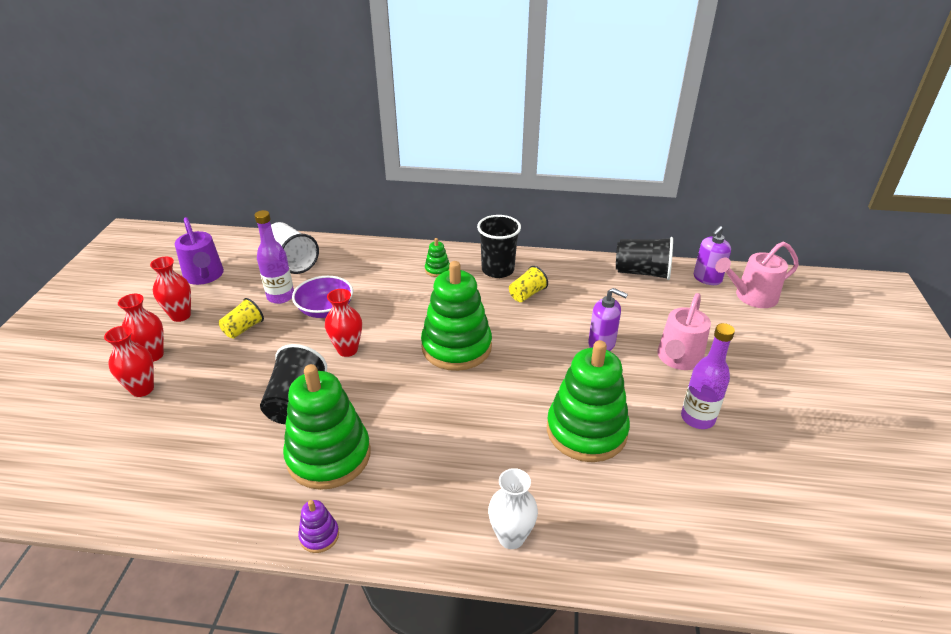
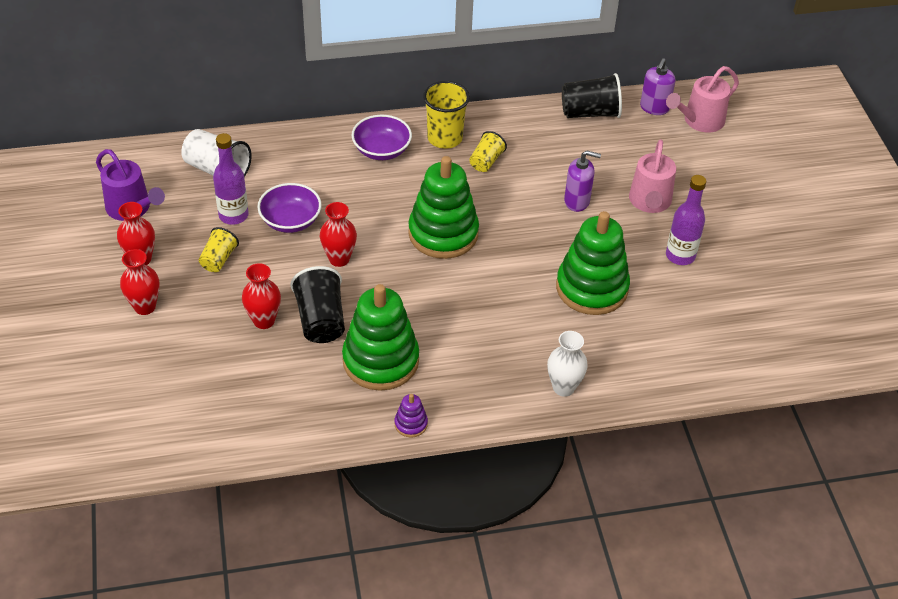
camera: 20 degrees left, 10 degrees up
(142, 389) = (162, 342): red vase -> red vase (264, 321)
(437, 270) = (381, 150): green stacking toy -> purple bowl
(498, 270) = (444, 138): black cup -> yellow cup

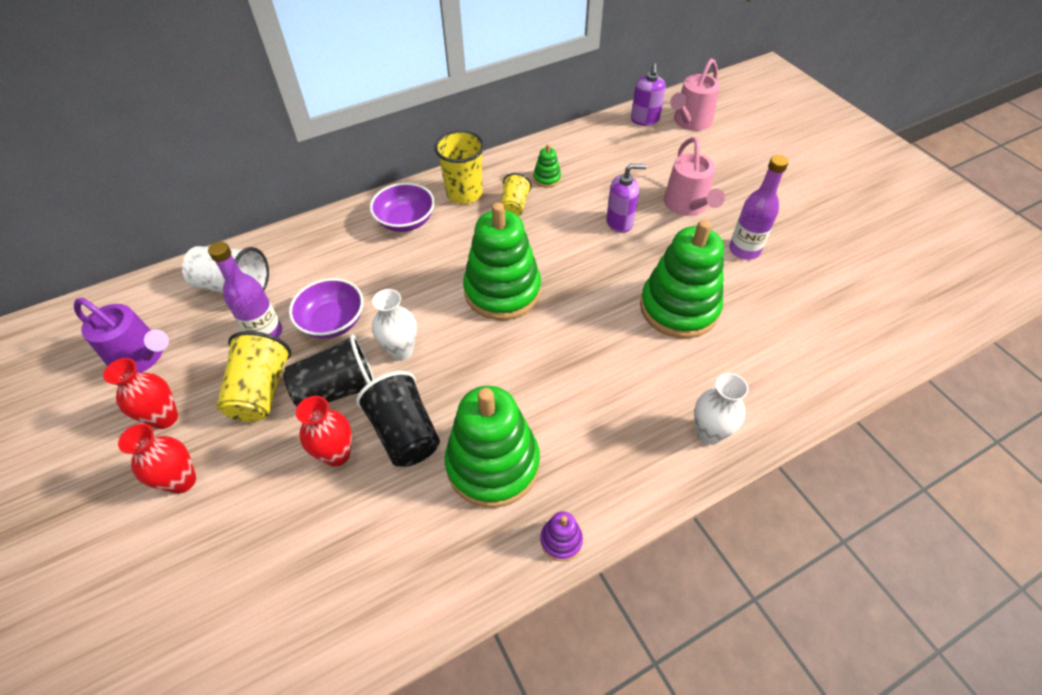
camera: 15 degrees left, 5 degrees up
(219, 259) = (261, 391): yellow cup -> yellow cup, size x1.63
(339, 259) = (401, 351): red vase -> white vase
(528, 143) = (547, 178): none -> green stacking toy
(590, 113) = (590, 137): black cup -> black cup (337, 389)

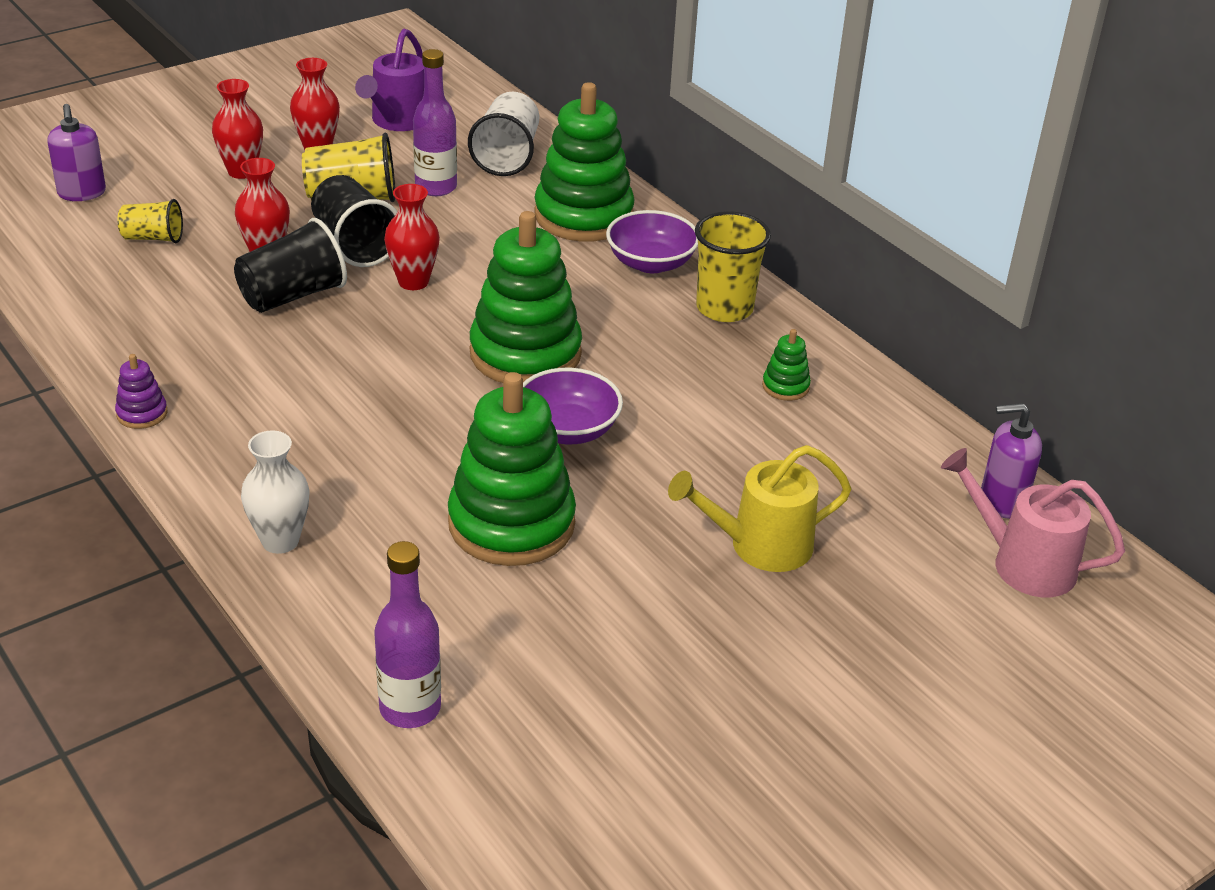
camera: 80 degrees right, 15 degrees down
(332, 321) = (457, 229): purple bowl -> purple bowl (567, 429)
(401, 351) = (413, 282): white vase -> red vase
(493, 464) = (246, 360): green stacking toy -> green stacking toy (583, 216)
(514, 206) = (708, 356): yellow cup -> yellow cup (153, 238)
(619, 222) = (696, 465): purple soap dispenser -> purple soap dispenser (82, 193)
(687, 206) = (759, 546): pink watering can -> yellow watering can
(744, 250) = (658, 610): purple bottle -> purple bottle (410, 708)

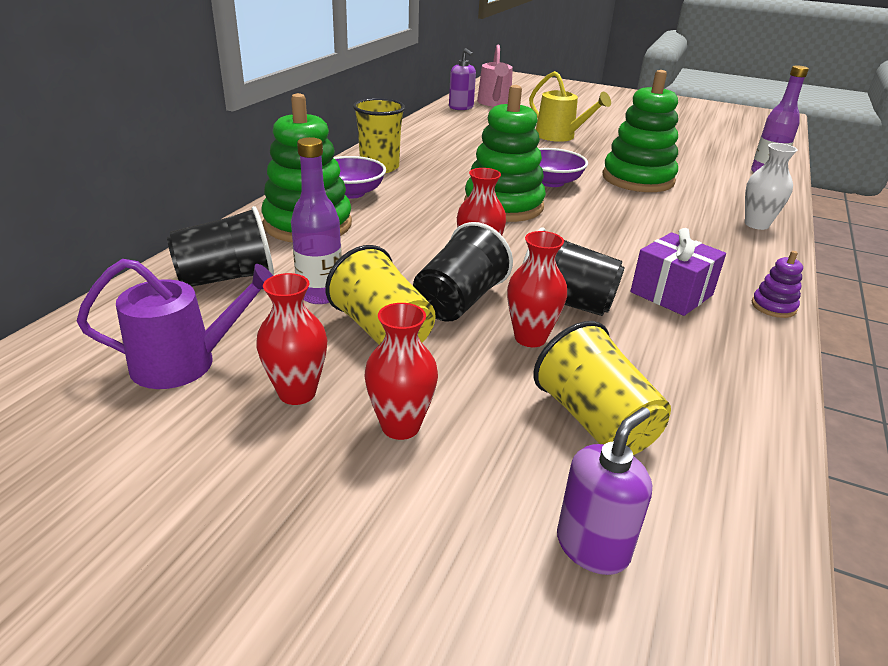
camera: 120 degrees left, 5 degrees down
(153, 238) = (595, 421): yellow cup -> yellow cup, size x1.63
(234, 364) = (671, 293): none -> purple gift
(507, 156) = (227, 278): white cup -> black cup
(785, 386) = (436, 146): green stacking toy -> none

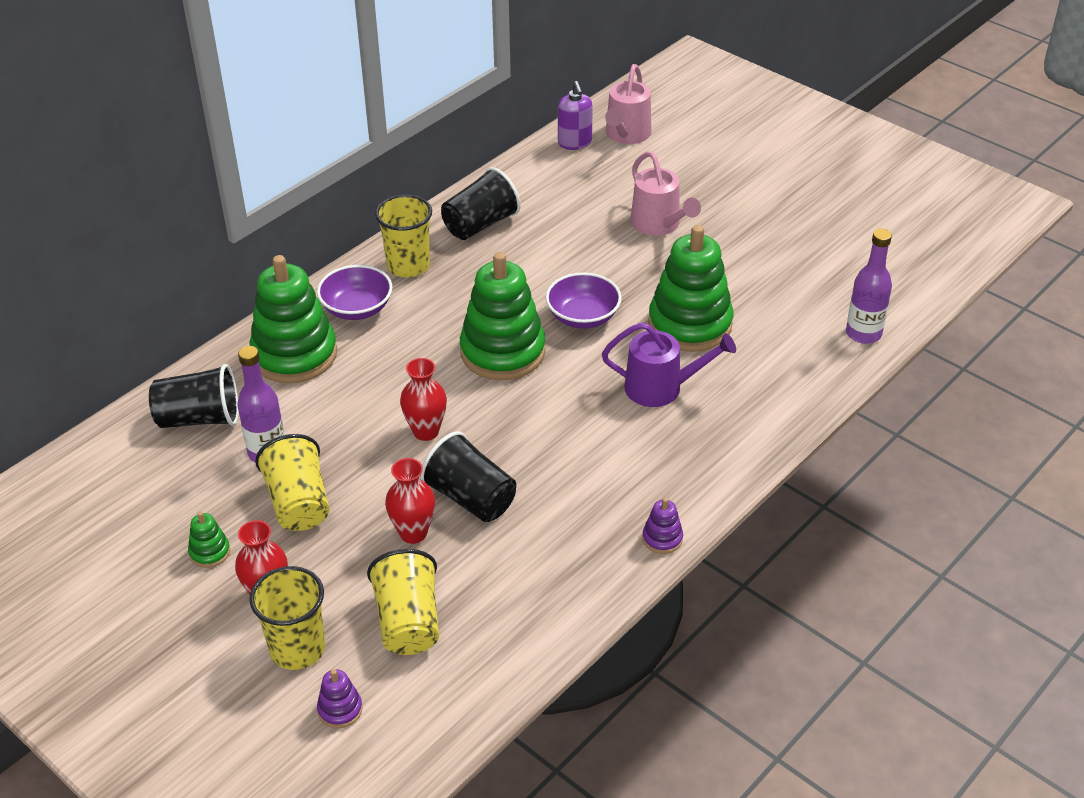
camera: 20 degrees right, 10 degrees up
(186, 363) = (142, 508): purple watering can -> purple watering can (662, 388)
(297, 393) = (209, 552): red vase -> green stacking toy
(459, 301) = (379, 481): black cup -> black cup (480, 224)
(479, 480) = (297, 649): none -> yellow cup
(560, 137) = (659, 225): yellow watering can -> pink watering can
(592, 547) = (340, 709): purple soap dispenser -> purple stacking toy
(671, 293) = (578, 505): purple gift -> none
(756, 224) = (760, 423): white vase -> none

